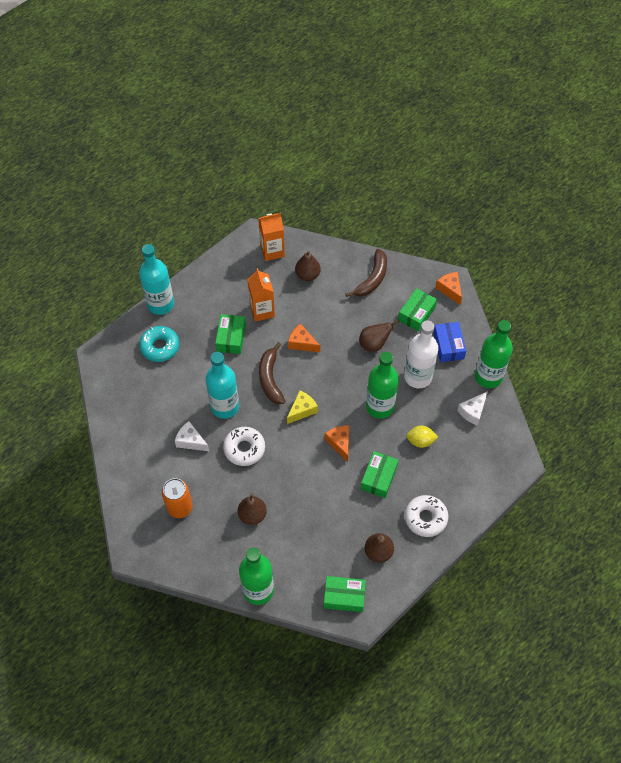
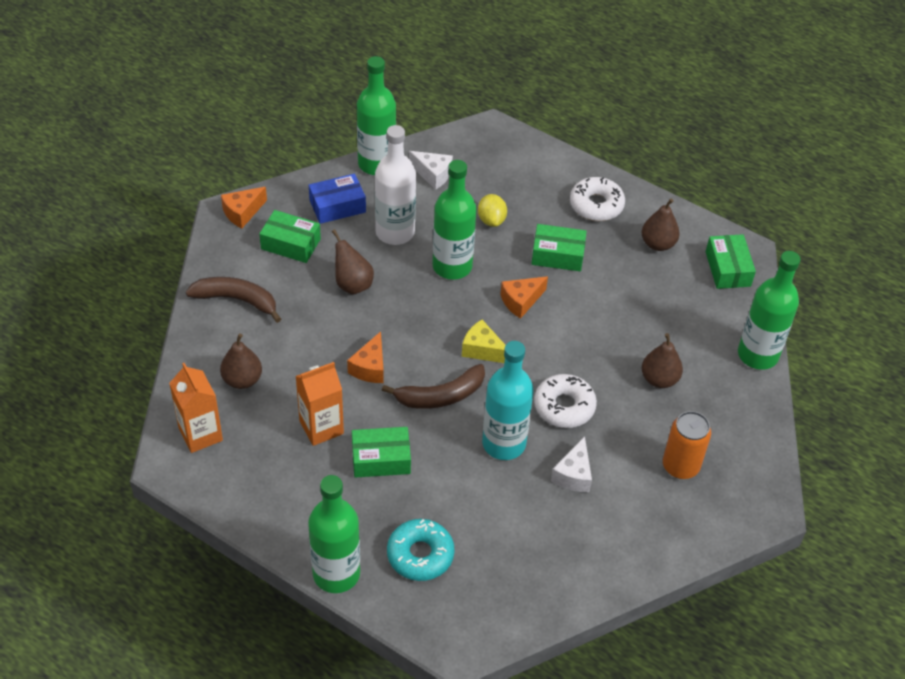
camera: 105 degrees left, 10 degrees down
(160, 304) = (336, 573): turquoise bottle -> green bottle

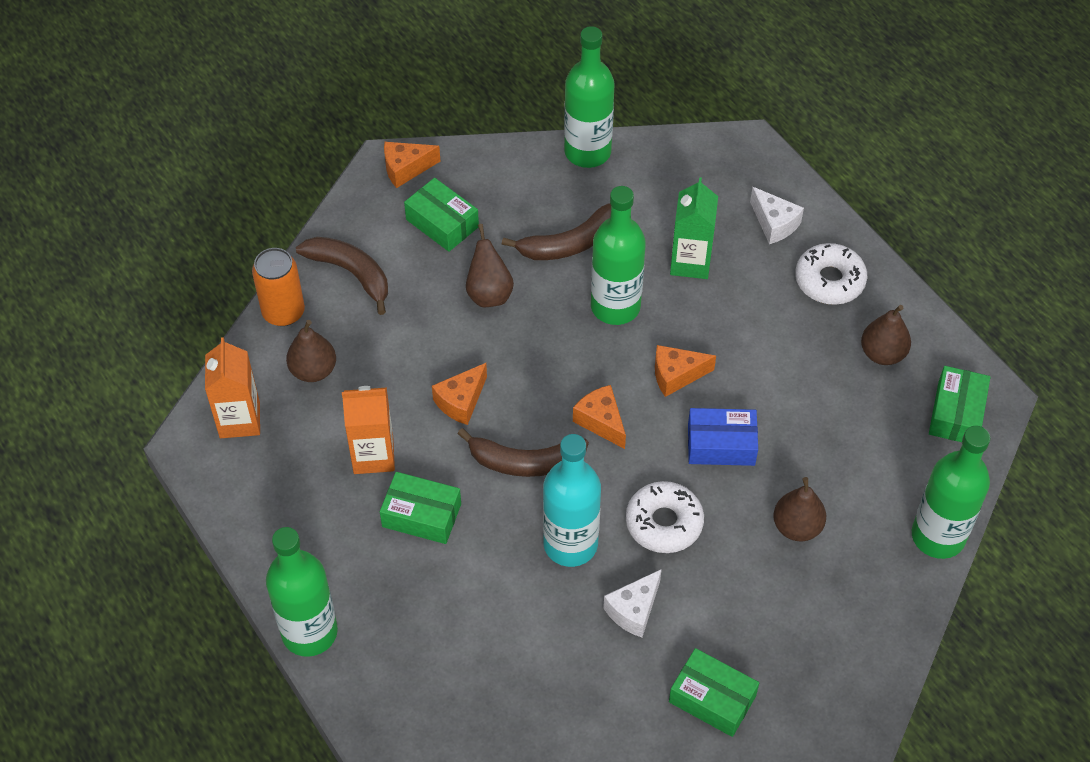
camera: 25 degrees right, 5 degrees up
(337, 206) = (517, 192): blue box -> blue box (721, 445)
(395, 232) = (568, 244): white bottle -> brown banana
(420, 555) = (411, 644): turquoise donut -> none
(433, 174) = (648, 184): white cheese -> white cheese (774, 224)
(482, 350) = (601, 421): yellow cheese -> orange cheese
(491, 220) = (690, 262): yellow lemon -> green carton
(557, 255) = (749, 331): green box -> green box (712, 699)
(680, 466) = (768, 644): orange can -> orange can (283, 312)

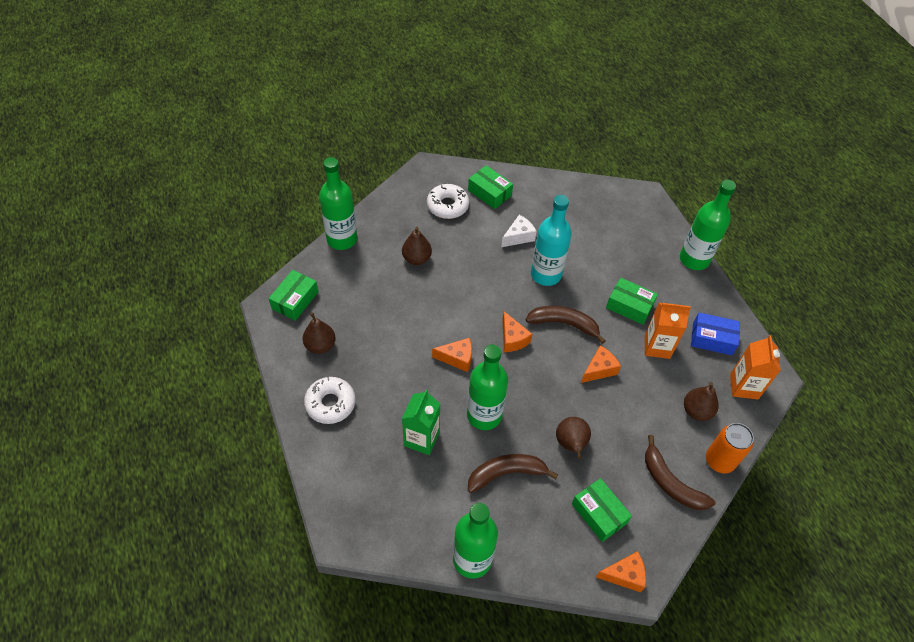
camera: 170 degrees left, 0 degrees up
(664, 523) = (490, 275): white donut -> white donut (447, 206)
(721, 445) = (443, 310): blue box -> blue box (712, 339)
(774, 224) = (349, 458): white cheese -> none

